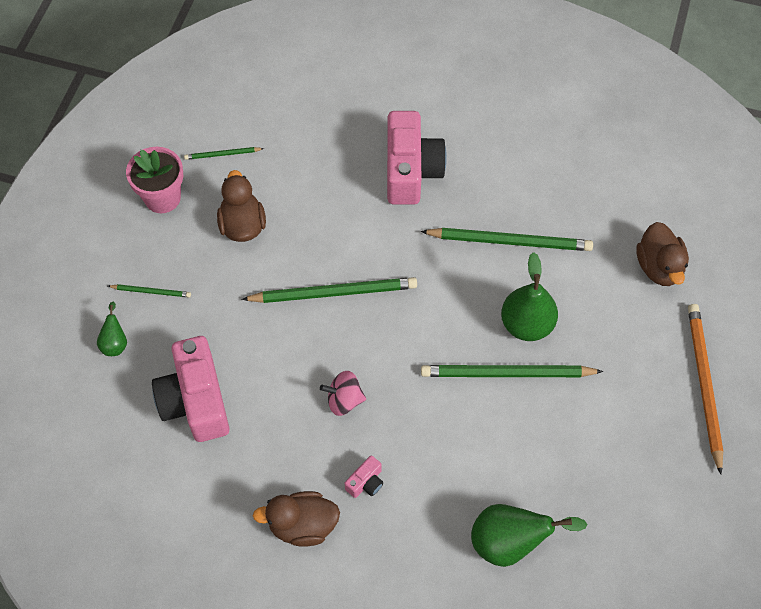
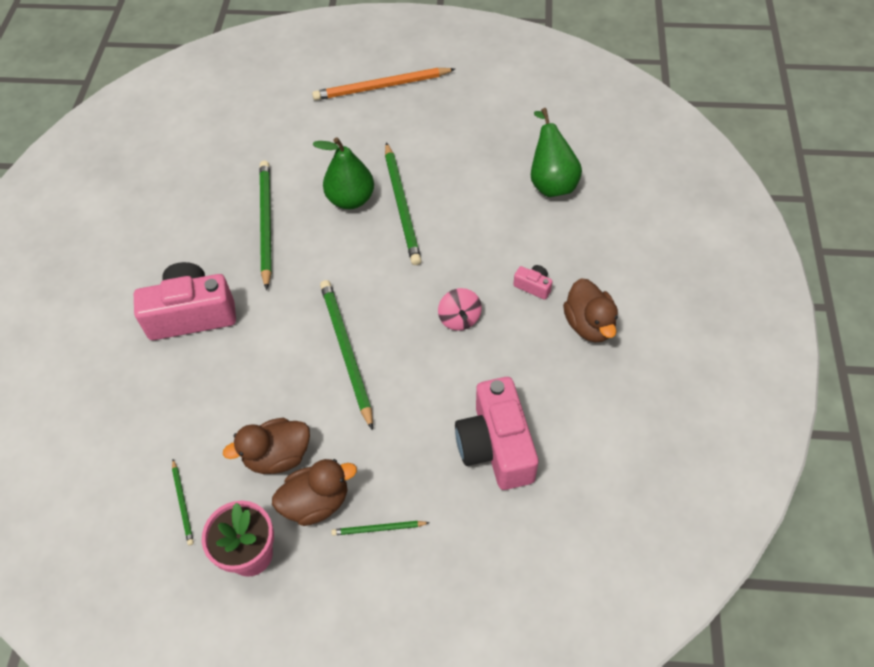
camera: 100 degrees left, 5 degrees down
(115, 343) = (450, 548): green pear -> none
(151, 291) = (378, 529): green pencil -> green pencil turned 90 degrees counterclockwise
(195, 401) = (495, 446): pink camera -> pink camera turned 105 degrees clockwise
(659, 267) = (277, 122): brown duck -> brown duck (316, 502)

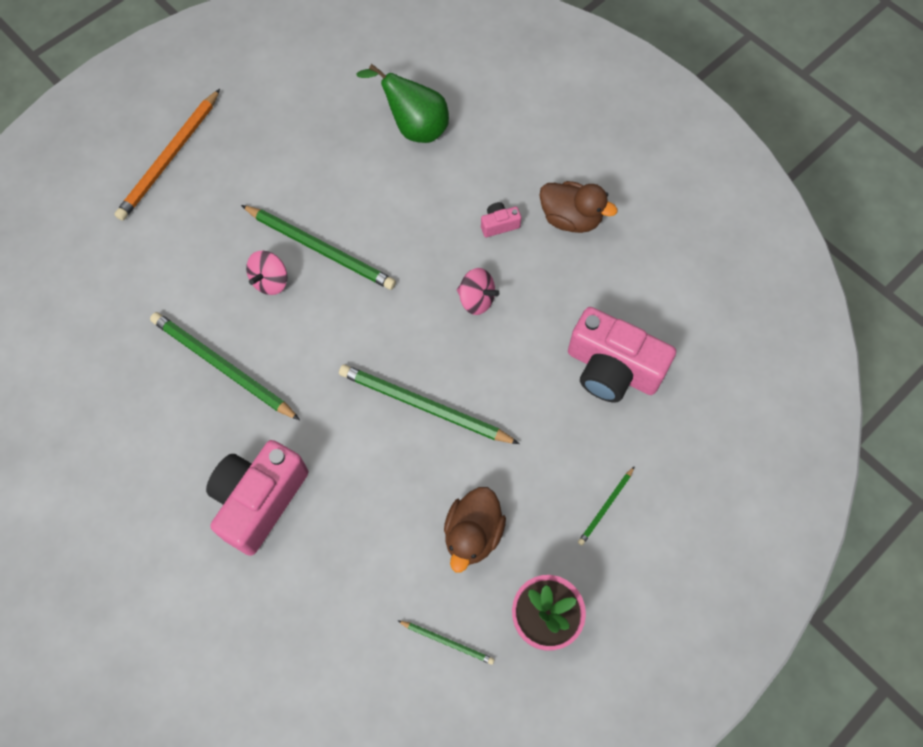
camera: 50 degrees left, 10 degrees up
(316, 502) = (542, 535): brown duck -> none
(351, 199) = (270, 281): green pear -> pink spinning top

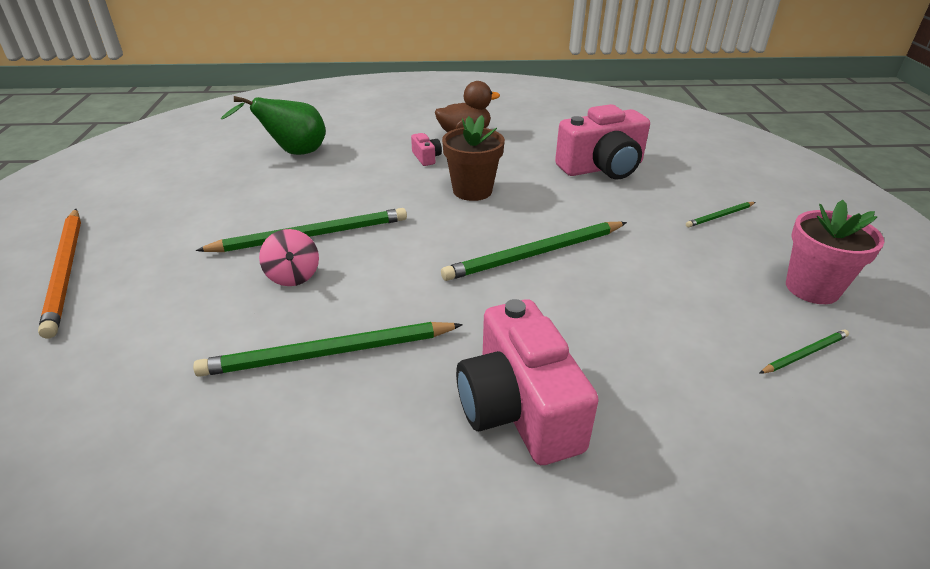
camera: 50 degrees left, 30 degrees down
(473, 534) = (691, 286): brown duck -> none
(476, 300) = (472, 191): pink spinning top -> brown flower pot
(499, 224) = (426, 158): pink camera -> pink camera turned 135 degrees clockwise
(605, 507) = (719, 216): green pencil -> green pencil turned 75 degrees clockwise

